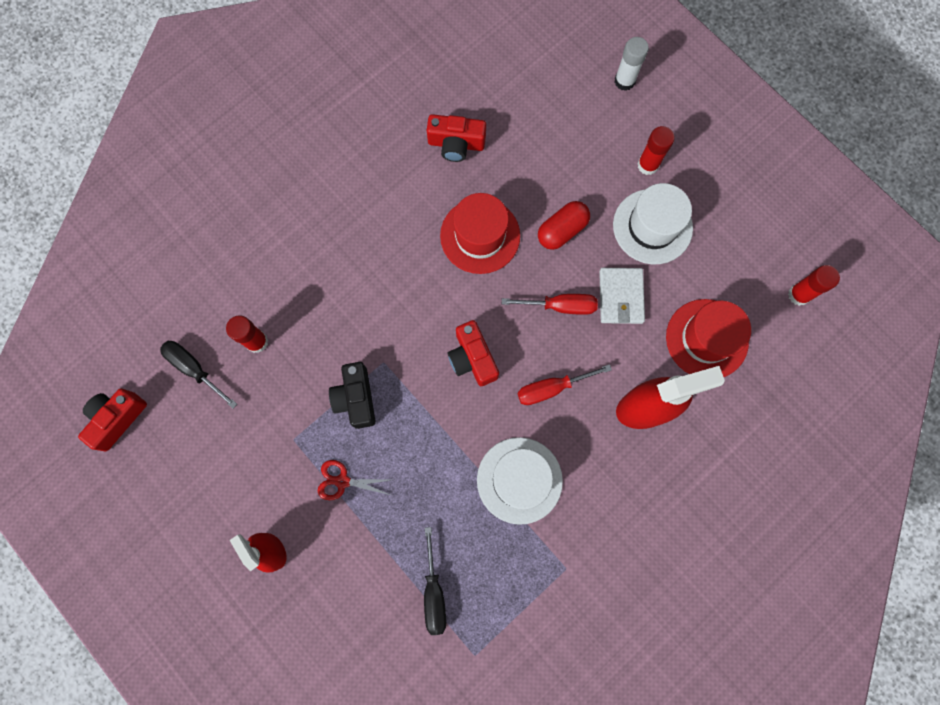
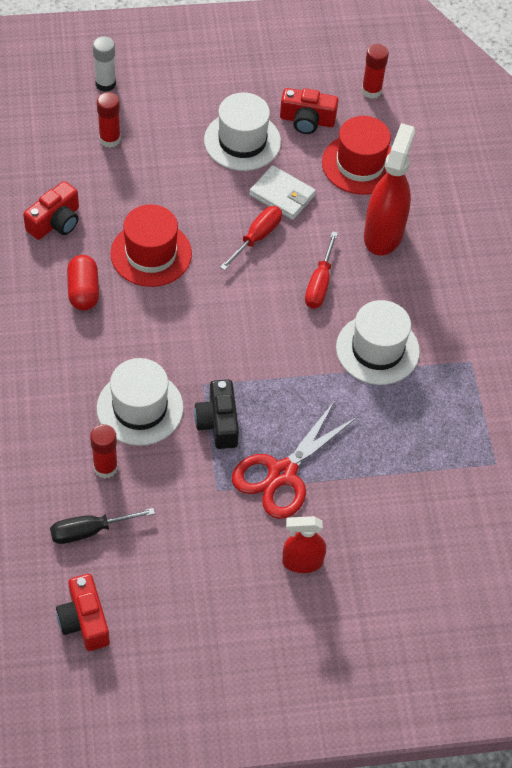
camera: 60 degrees left, 20 degrees down
(327, 329) = (140, 408): none -> white hat
(342, 481) = (282, 474): red scissors -> red scissors, size x1.90
(356, 398) = (218, 422): black camera -> black camera turned 60 degrees clockwise
(434, 592) = (424, 462): black screwdriver -> none
(472, 358) = (251, 321): red camera -> red camera (307, 120)
(562, 230) = (195, 198): red capsule -> red capsule (83, 291)
(648, 165) = (189, 113): red glue stick -> red glue stick (110, 139)

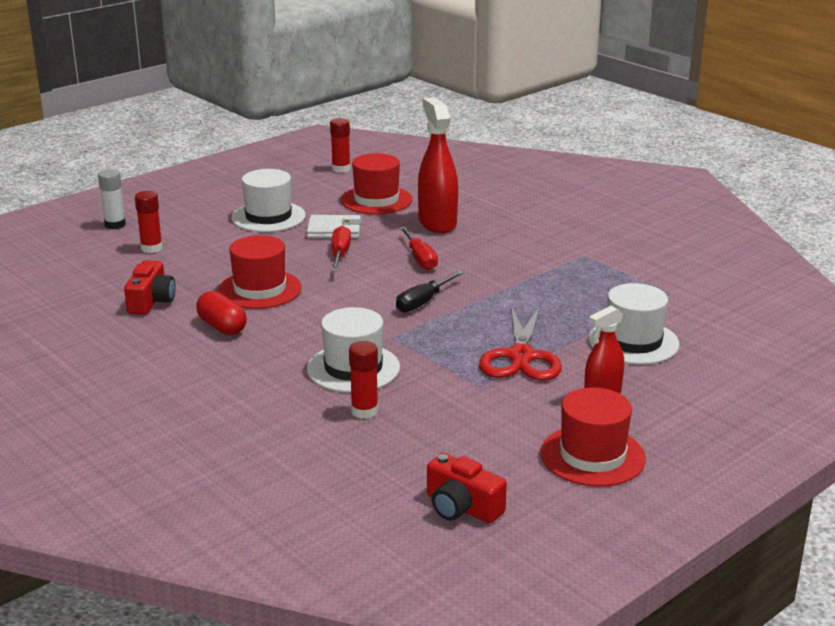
camera: 30 degrees left, 30 degrees down
(90, 531) = (397, 452): black screwdriver -> black screwdriver (423, 302)
(218, 422) = (431, 351): black camera -> none
(226, 627) = (592, 456): none -> red hat
(307, 120) = (308, 194): red camera -> none
(377, 349) = (508, 273): white hat -> white hat (633, 342)

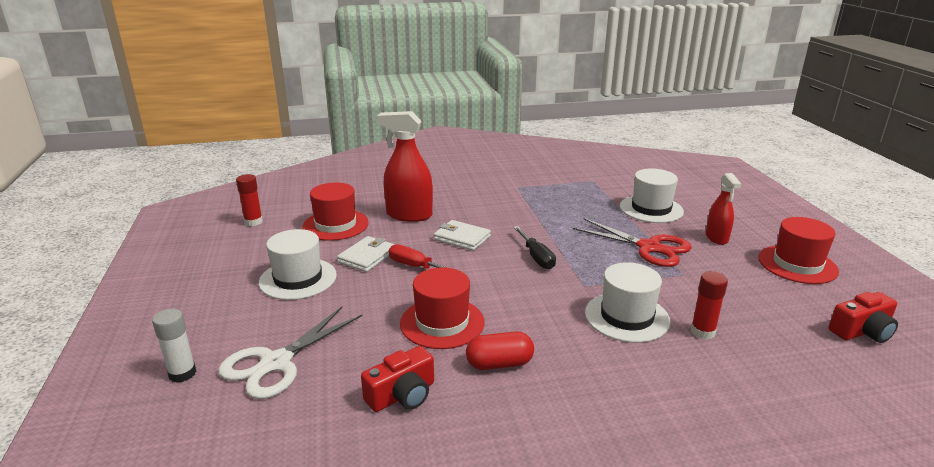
camera: 60 degrees left, 0 degrees up
(151, 248) = (276, 363): red glue stick -> white scissors
(151, 301) = (402, 395): red camera -> red camera turned 105 degrees clockwise
(420, 259) = (462, 238): red screwdriver -> white wallet

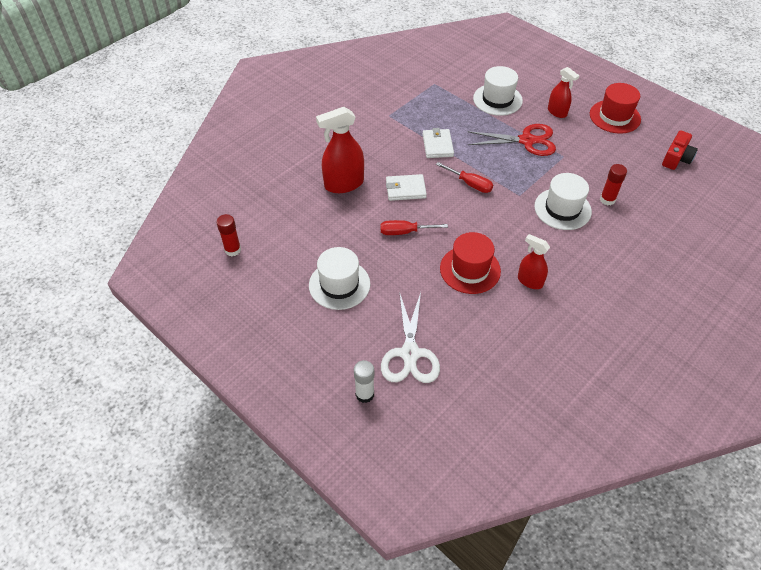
camera: 35 degrees left, 25 degrees up
(335, 225) = (301, 221): red hat -> none
(367, 257) = (362, 240): white wallet -> white wallet (437, 145)
(402, 395) = (502, 331): red camera -> none
(499, 364) = (530, 281): red capsule -> red spray bottle
(536, 257) = (469, 184): black screwdriver -> red screwdriver

